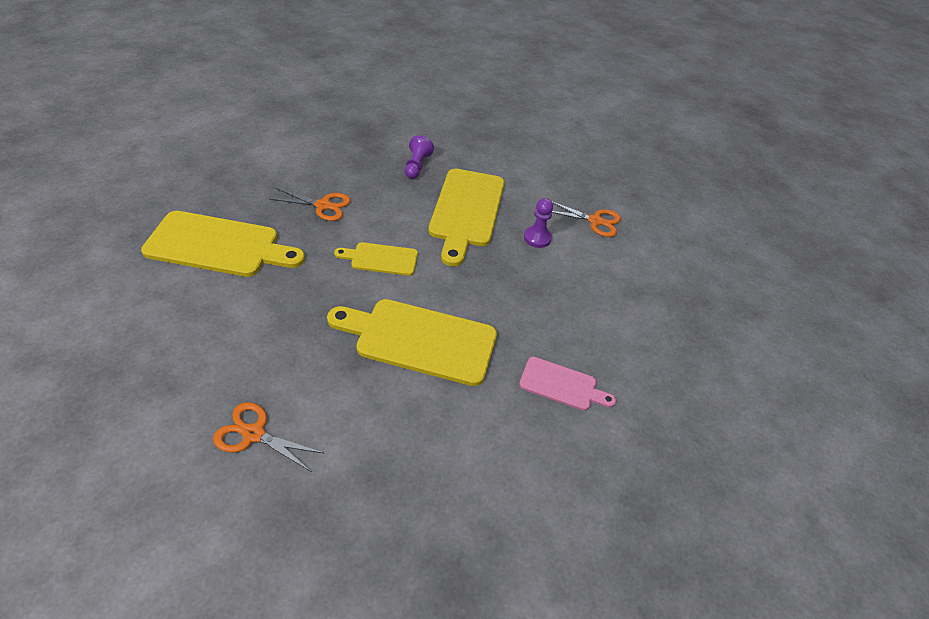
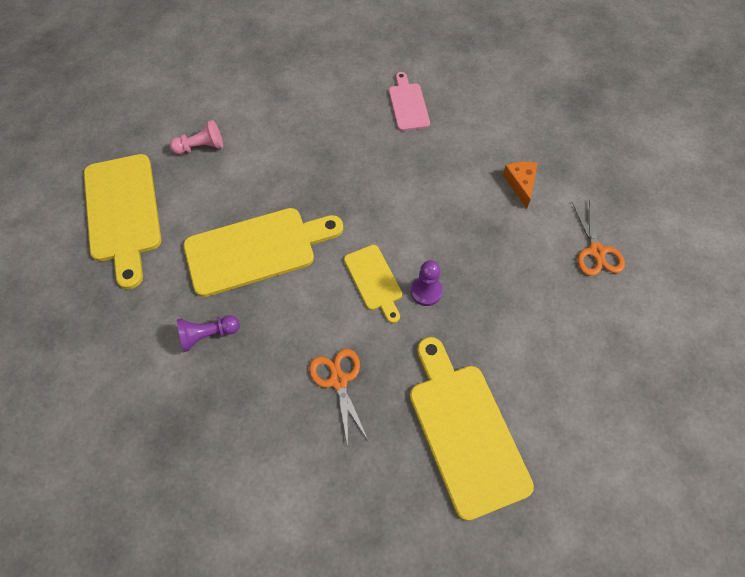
camera: 115 degrees left, 15 degrees up
(385, 421) = (520, 184): none -> orange cheese
(419, 340) = (438, 202): yellow cutting board -> yellow cutting board (123, 213)
(537, 238) = (257, 179): purple pawn -> purple pawn (426, 291)
(595, 221) = (201, 147): orange scissors -> pink pawn

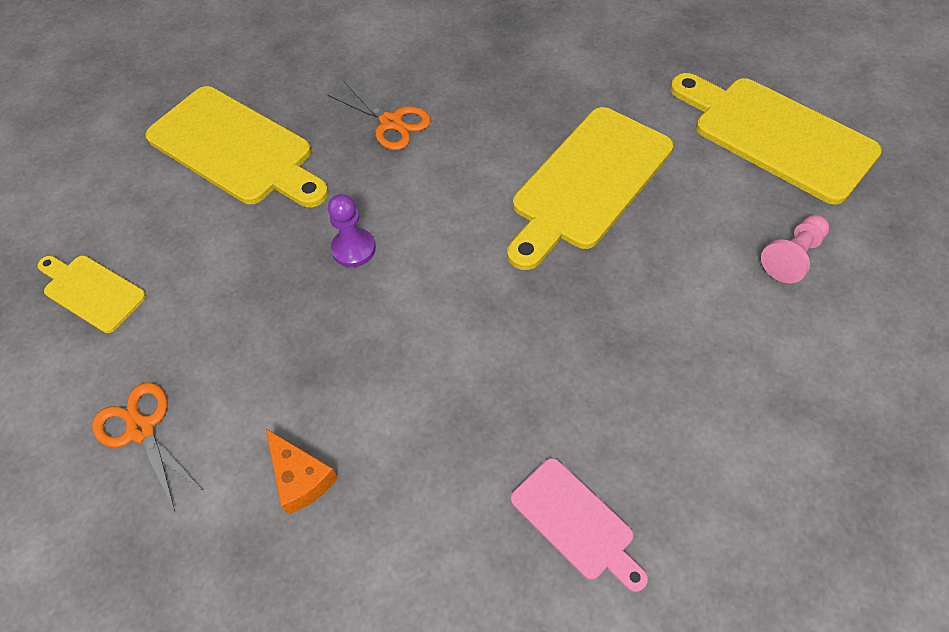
camera: 150 degrees right, 5 degrees down
(208, 335) = (554, 89): purple pawn -> none
(374, 280) = (424, 227): yellow cutting board -> yellow cutting board (91, 291)

